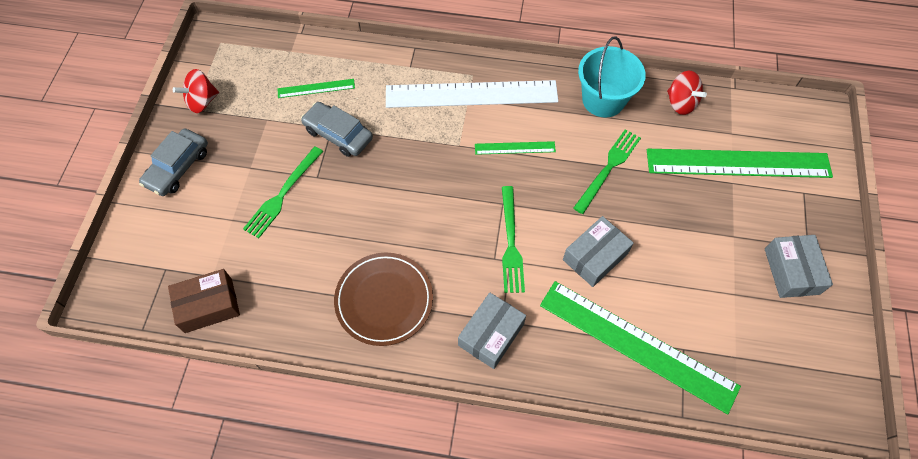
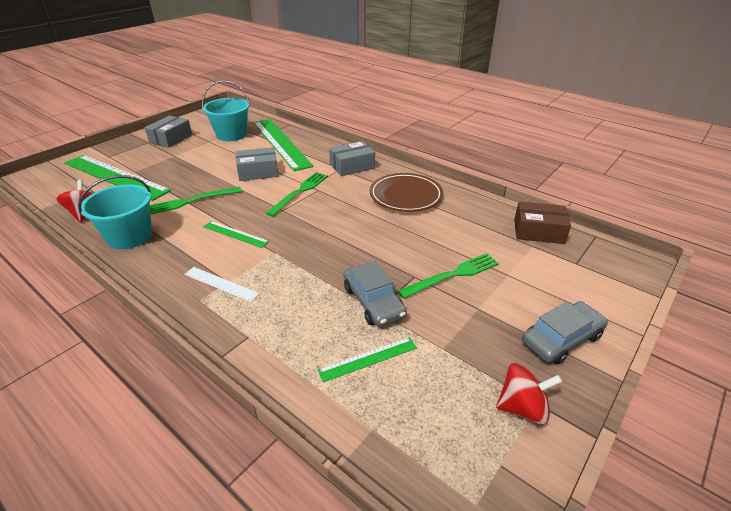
camera: 150 degrees left, 25 degrees down
(316, 88) = (368, 359): green ruler -> green ruler turned 45 degrees counterclockwise
(471, 94) = (221, 284): white ruler -> white ruler, size x0.45
(728, 329) = (231, 135): none -> turquoise bucket

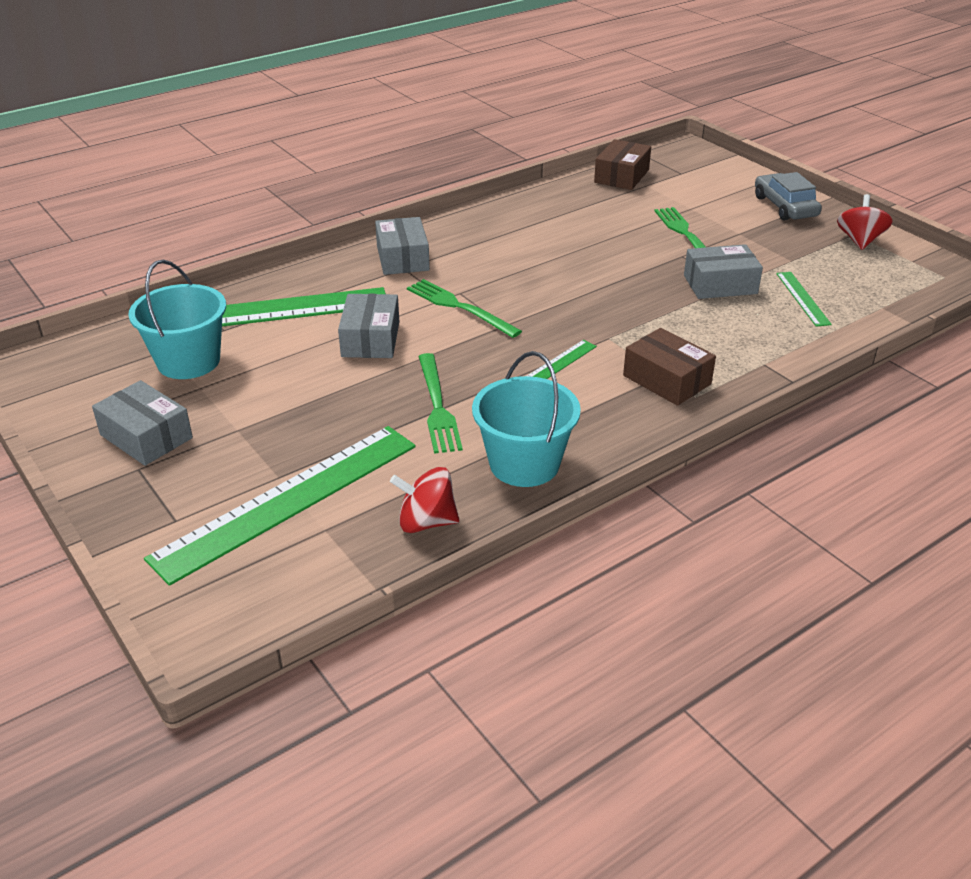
camera: 75 degrees left, 0 degrees up
(221, 284) = (667, 380): white ruler -> brown box
(373, 302) = (720, 284): grey car -> grey box
(405, 196) = (510, 233): brown plate -> none

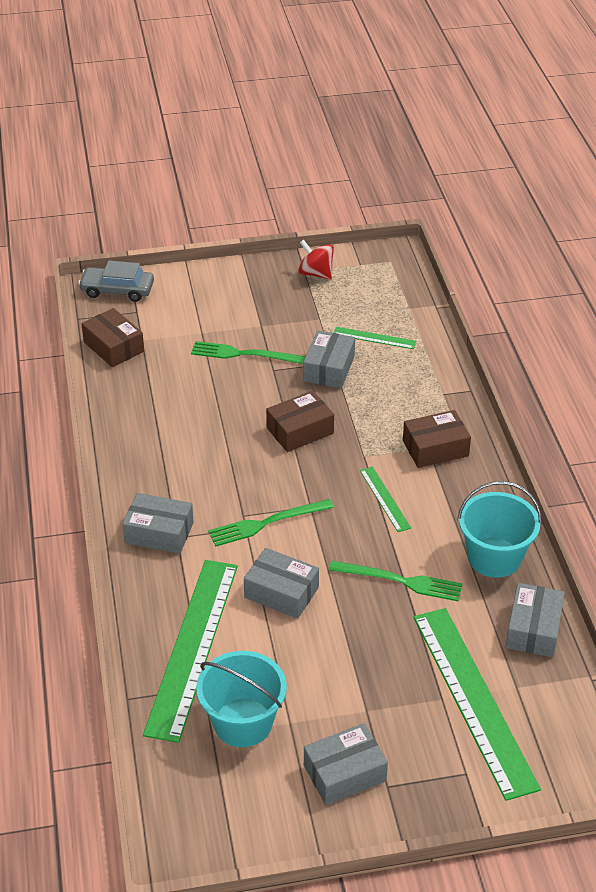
camera: 65 degrees left, 5 degrees up
(426, 522) = (533, 629): red spinning top -> grey box
(608, 292) = (300, 431): none -> brown box
(785, 206) = (238, 284): grey car -> grey car (117, 290)

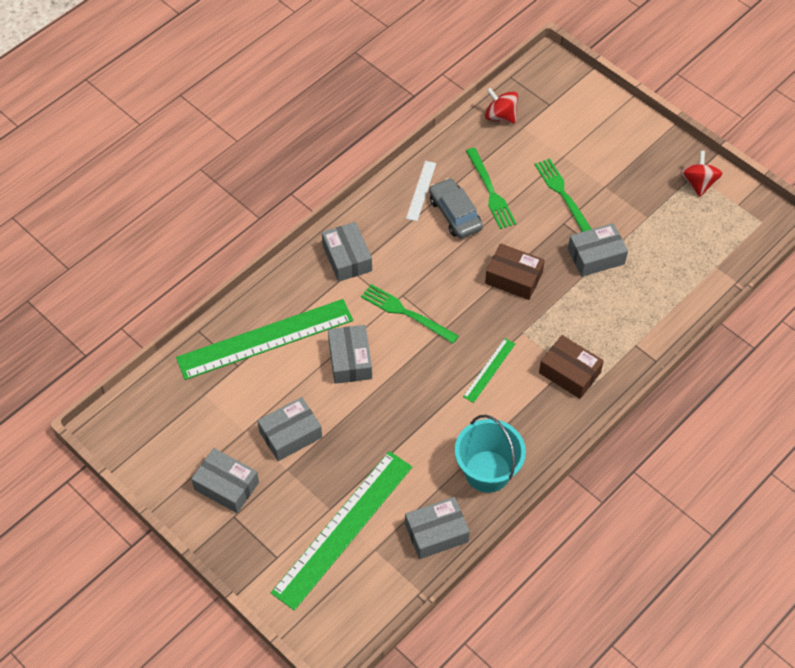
camera: 55 degrees right, 15 degrees up
(113, 347) = (500, 116): brown box -> red spinning top
(117, 290) = (561, 78): grey car -> grey car (455, 214)
(137, 440) = (421, 190): none -> white ruler
(243, 722) = (225, 405): turquoise bucket -> none
(327, 685) = (290, 434): none -> grey box
(374, 338) = (658, 264): green ruler -> none
(400, 581) = (416, 424): green fork -> green fork (490, 191)

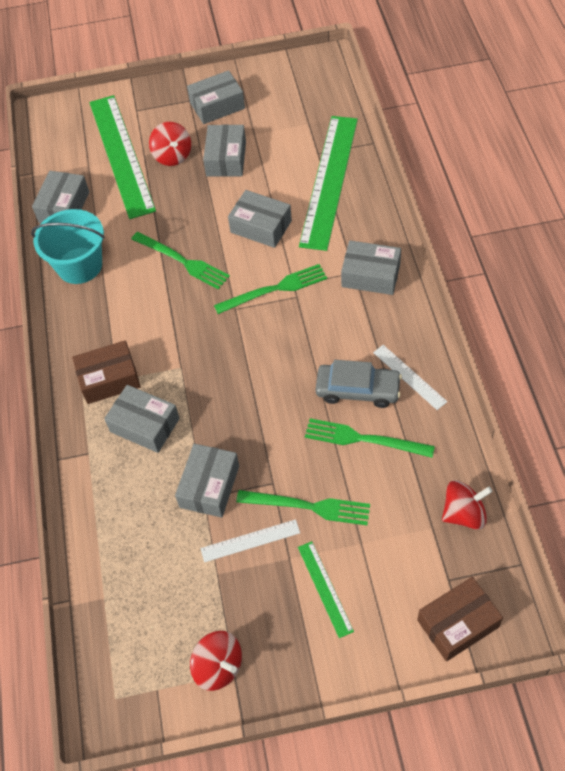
camera: 130 degrees right, 0 degrees up
(315, 482) = (172, 156): none -> red spinning top
(426, 395) = (182, 261): none -> green fork
(489, 370) = (166, 319): green ruler -> green ruler (325, 588)
(513, 278) = (243, 396): brown box -> brown box (457, 623)
(585, 324) = (145, 425): none -> grey box
(612, 212) = (250, 540): none -> white ruler

